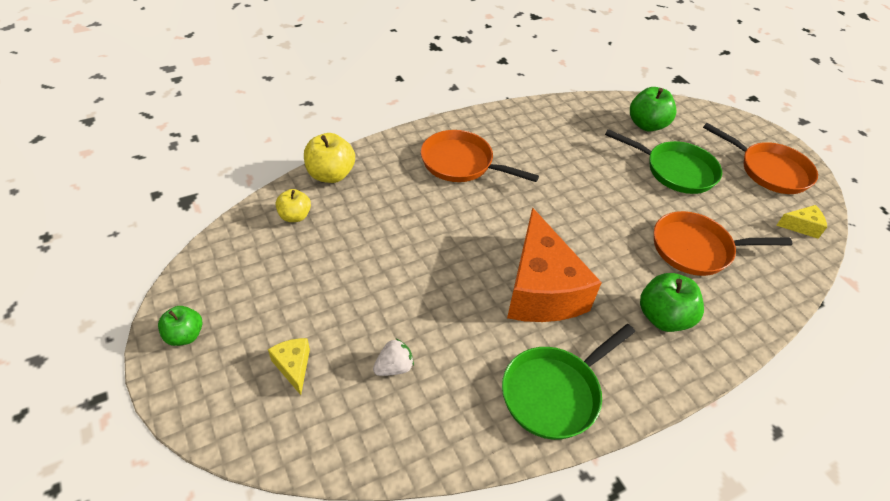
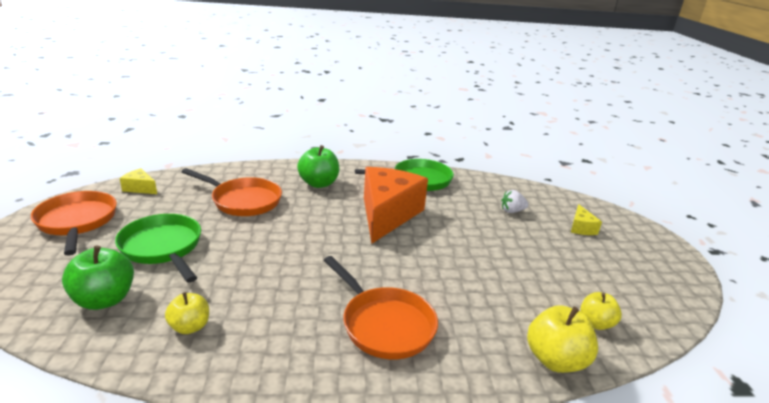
camera: 155 degrees left, 20 degrees down
(185, 335) = (669, 262): green apple -> none
(577, 126) = (190, 327): none -> yellow apple

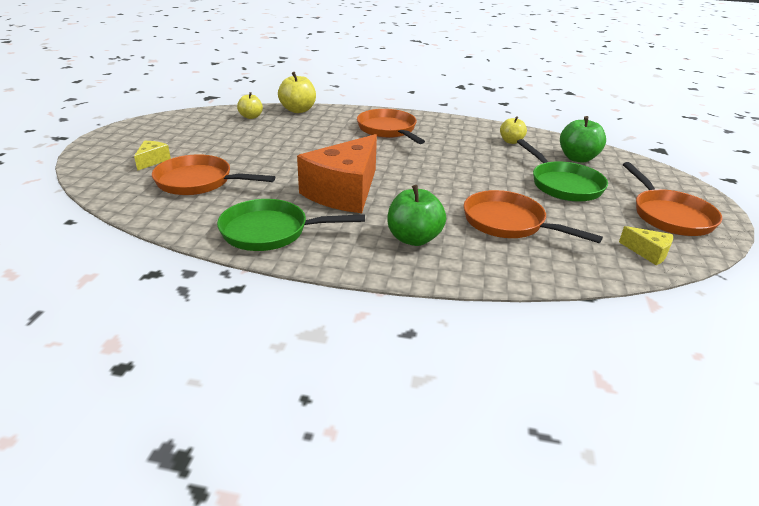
camera: 165 degrees left, 5 degrees up
(512, 211) = (199, 182): white strawberry -> orange pan

